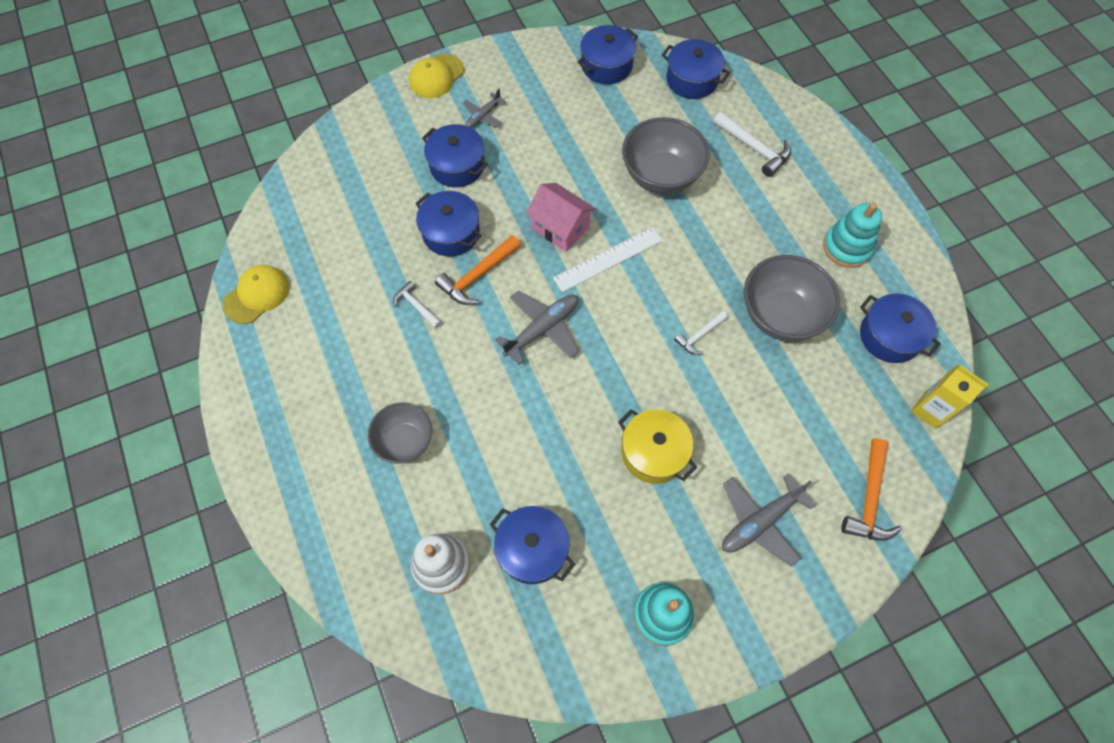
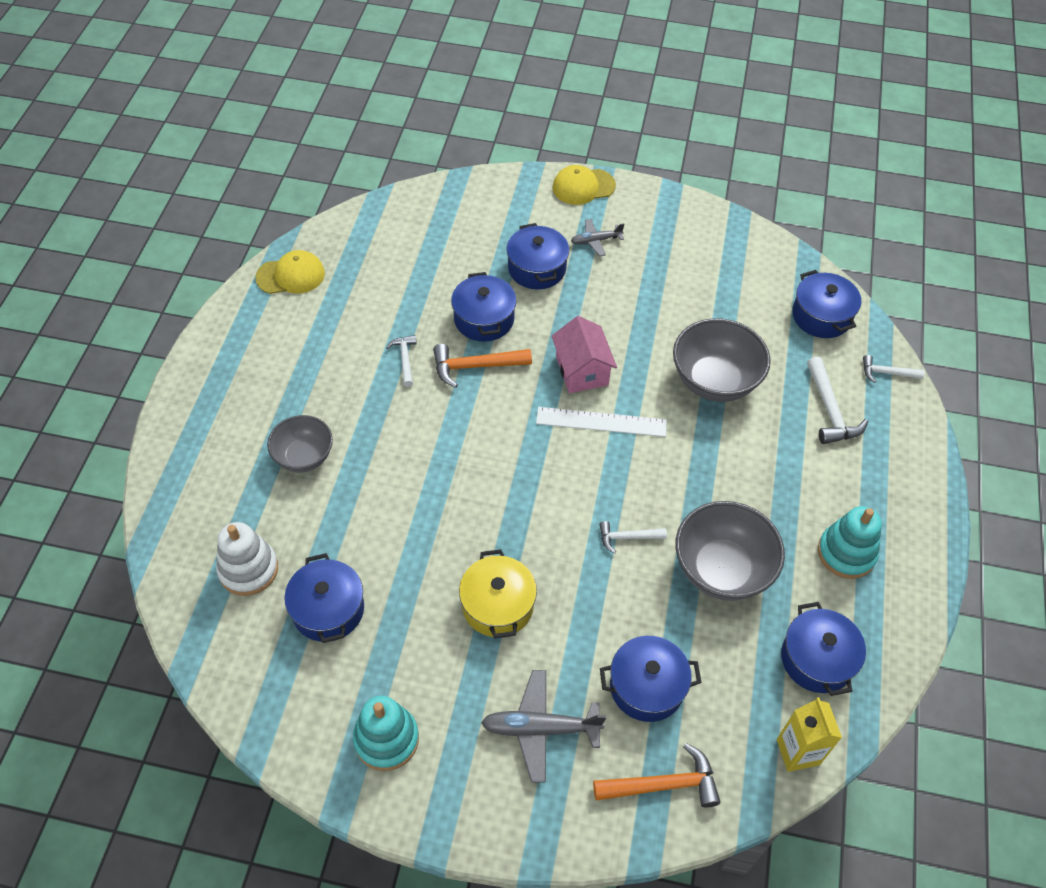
camera: 35 degrees right, 10 degrees down
(542, 329) = (492, 443): grey plane -> none
(606, 65) = (747, 259): blue pot -> blue pot (646, 687)
(768, 97) = (887, 373): none -> white hammer
(869, 498) = (662, 784): orange hammer -> orange hammer turned 150 degrees counterclockwise

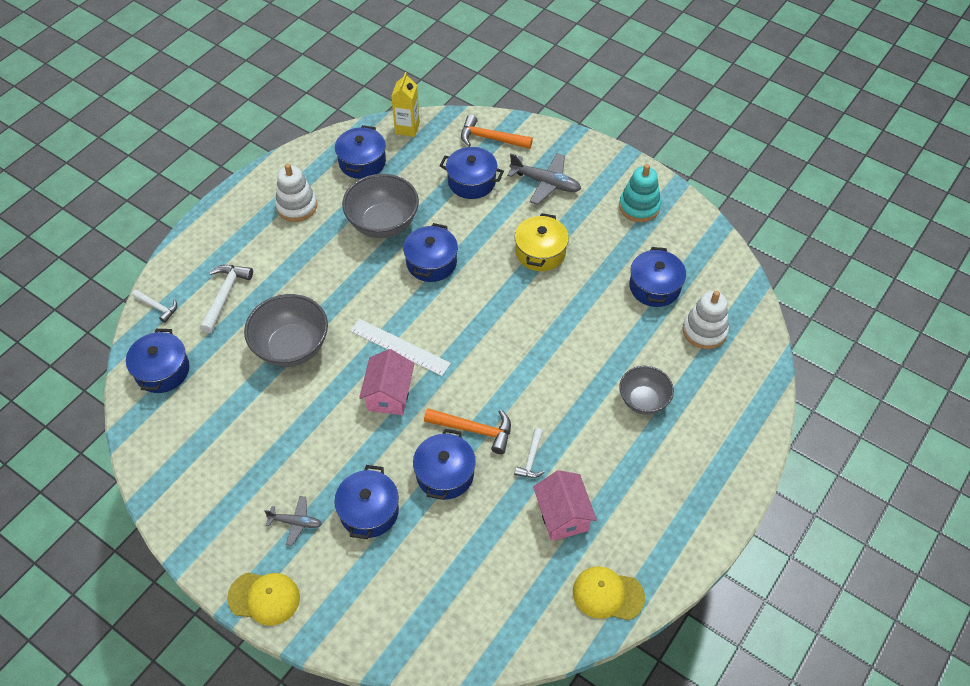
camera: 155 degrees left, 0 degrees up
(354, 321) = (562, 515): none -> pink house
(627, 537) = (431, 262): white hammer -> blue pot
(846, 553) = (297, 206): turquoise stacking toy -> white stacking toy

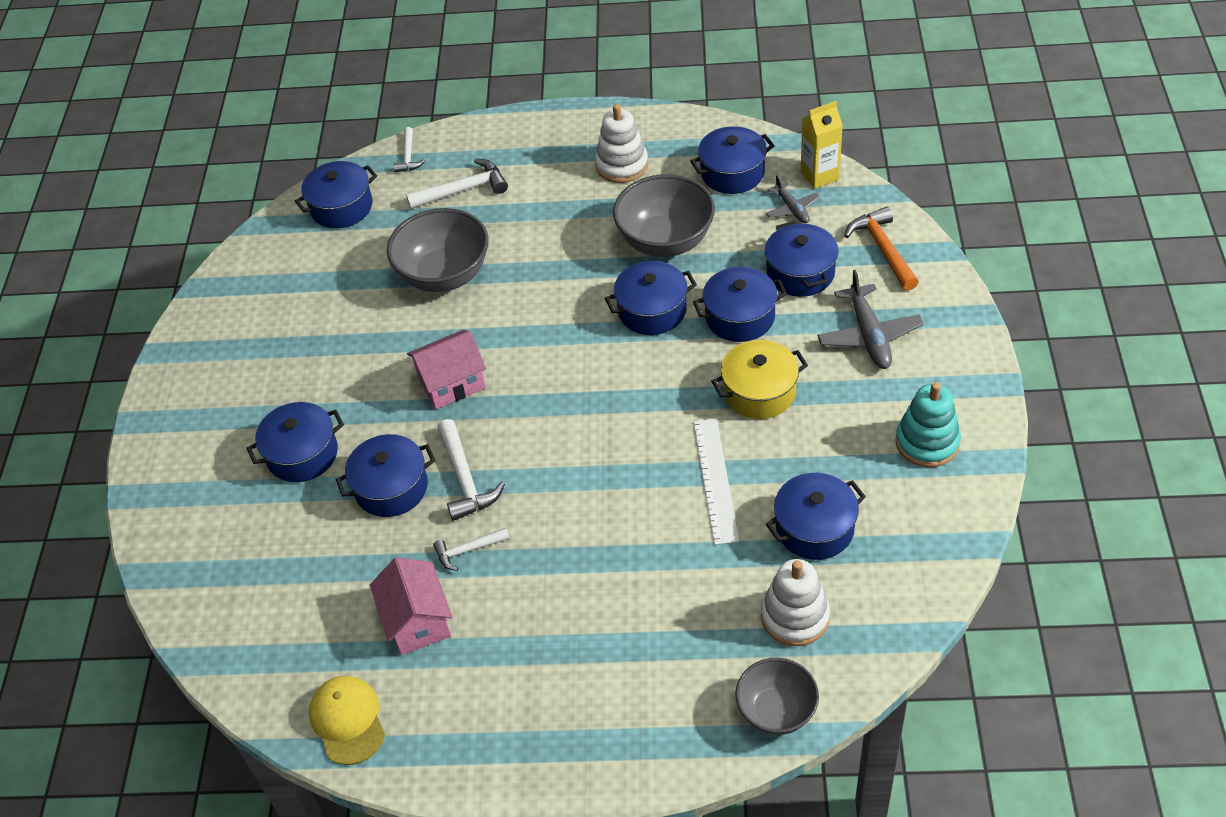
camera: 60 degrees right, 5 degrees down
(264, 598) = (155, 436): yellow cap -> none
(296, 522) = (250, 407): grey plane -> grey plane (792, 209)
(400, 347) = (518, 354): white ruler -> white ruler (715, 480)
(474, 430) = (465, 479): orange hammer -> white hammer
(477, 227) = (740, 317): none -> blue pot
(562, 515) = (417, 621): pink house -> pink house turned 60 degrees counterclockwise
(643, 400) = (634, 611): grey bowl -> grey bowl (776, 711)

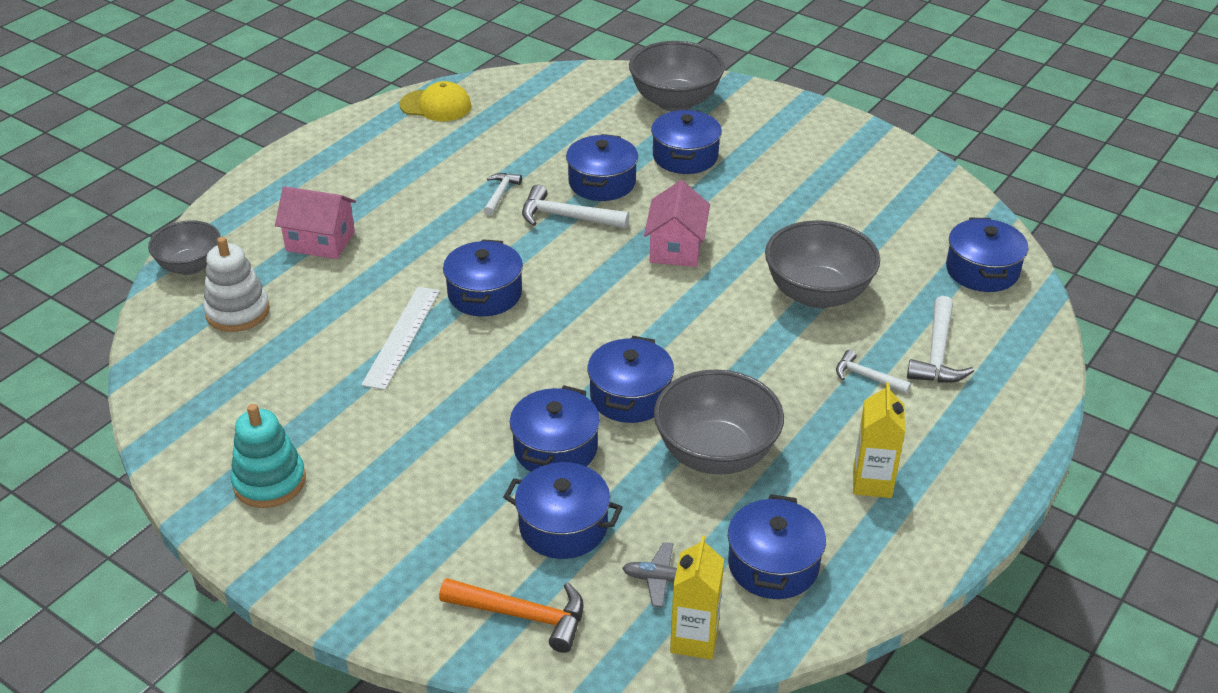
camera: 120 degrees right, 10 degrees down
(202, 517) = (675, 101): none -> grey bowl
(408, 156) = (1030, 339): white hammer -> white hammer (867, 377)
(417, 621) = (471, 154): pink house -> pink house (320, 241)
(622, 165) = (872, 482): white stacking toy -> yellow carton
(715, 480) = (402, 336): white ruler -> white ruler turned 75 degrees clockwise
(759, 392) = (455, 411): yellow pot -> none
(814, 528) = (288, 364): blue pot -> blue pot (485, 294)
(869, 336) = (426, 524): grey plane -> none

